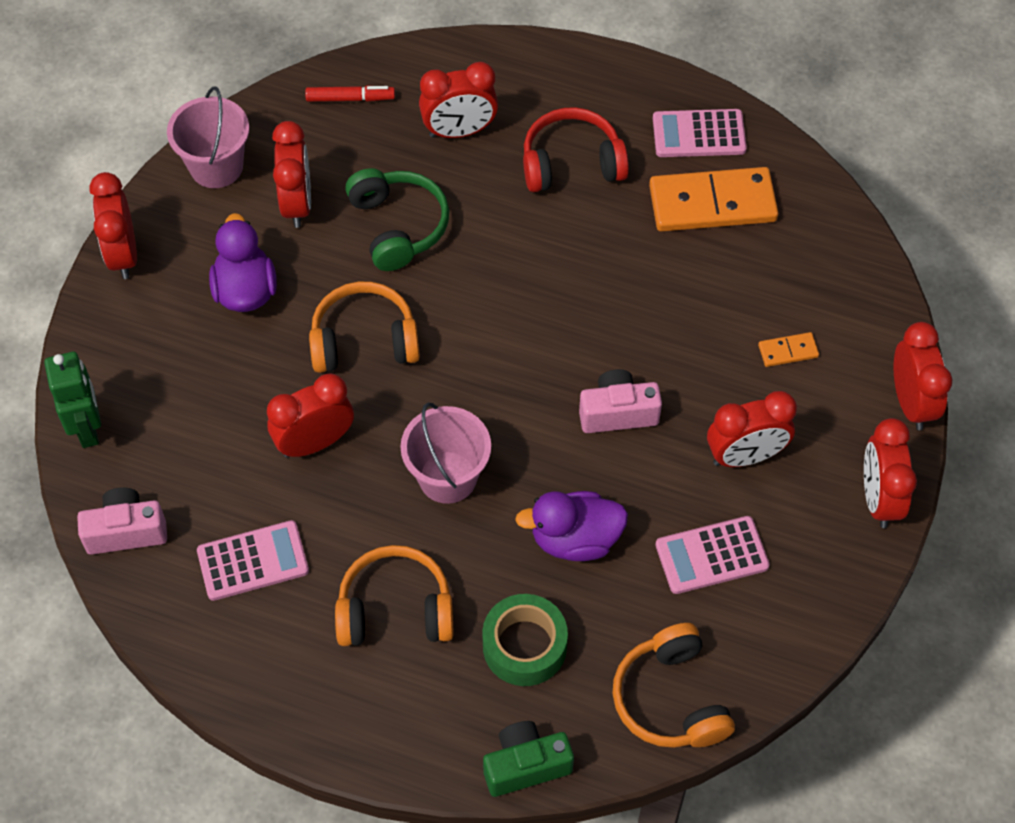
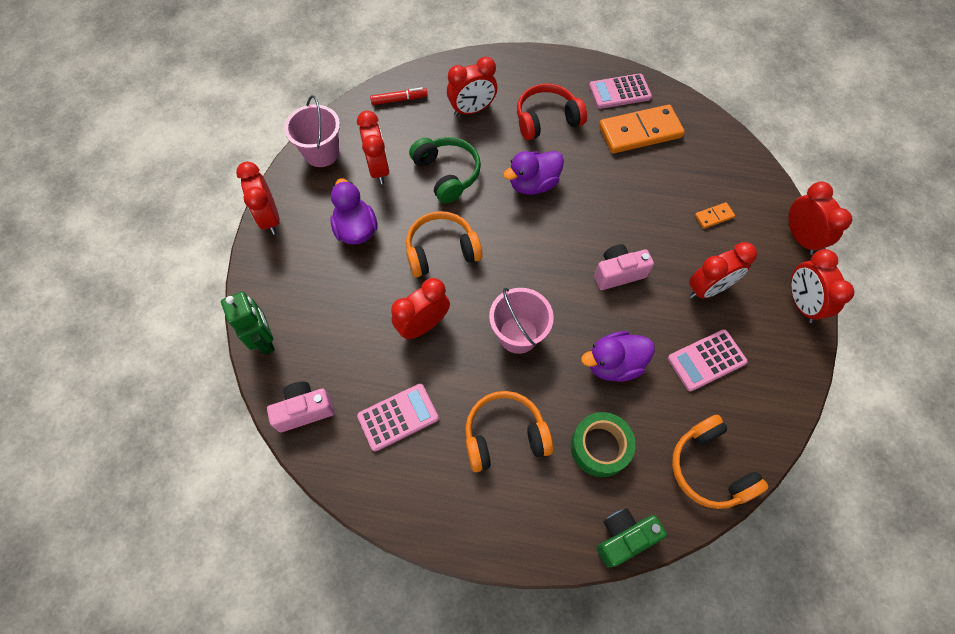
camera: 10 degrees left, 5 degrees up
(525, 261) = (533, 184): none -> purple duck

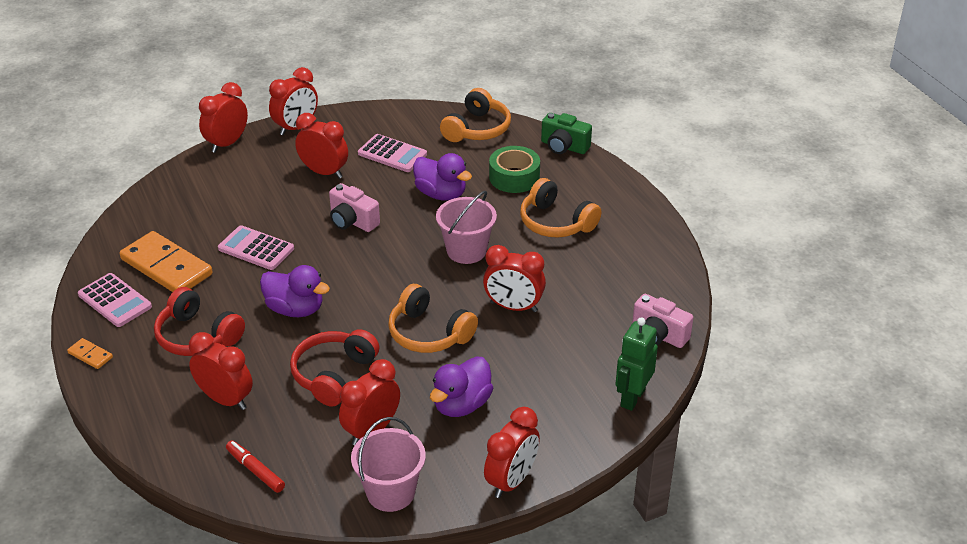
camera: 125 degrees left, 25 degrees down
(398, 417) = (604, 281): pink calculator -> pink calculator (256, 249)
(447, 174) = (333, 375): green headphones -> red headphones
(713, 216) = (242, 191): orange domino -> orange domino (90, 355)

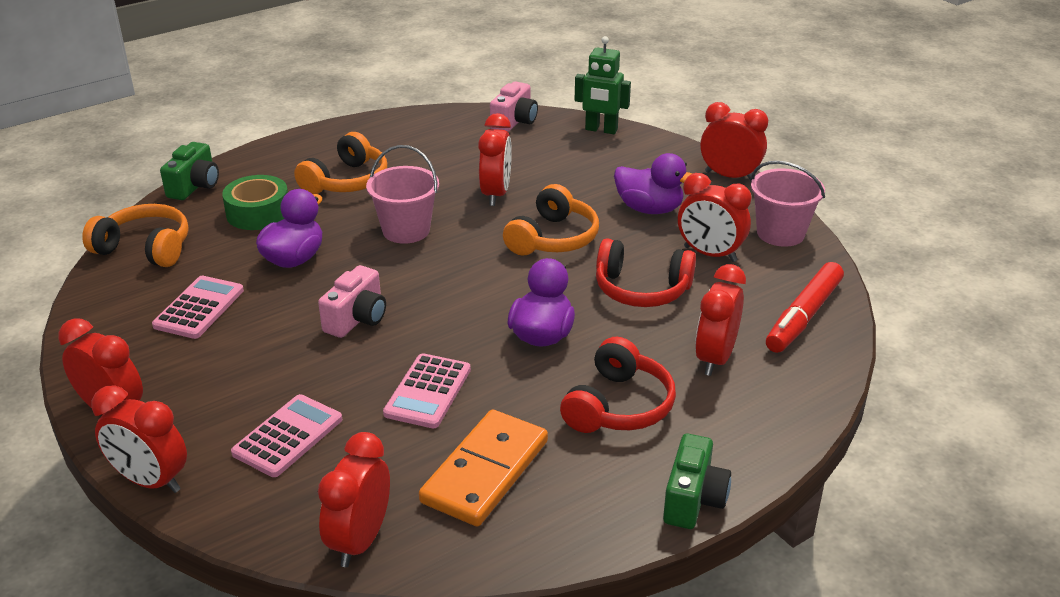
camera: 100 degrees left, 5 degrees down
(90, 355) = (693, 499): orange domino -> green camera
(115, 301) = (574, 507): pink calculator -> pink calculator (288, 436)
(255, 470) = (803, 316): red marker -> red marker, size x1.67
(324, 172) = (241, 361): red clock -> red clock (360, 541)

